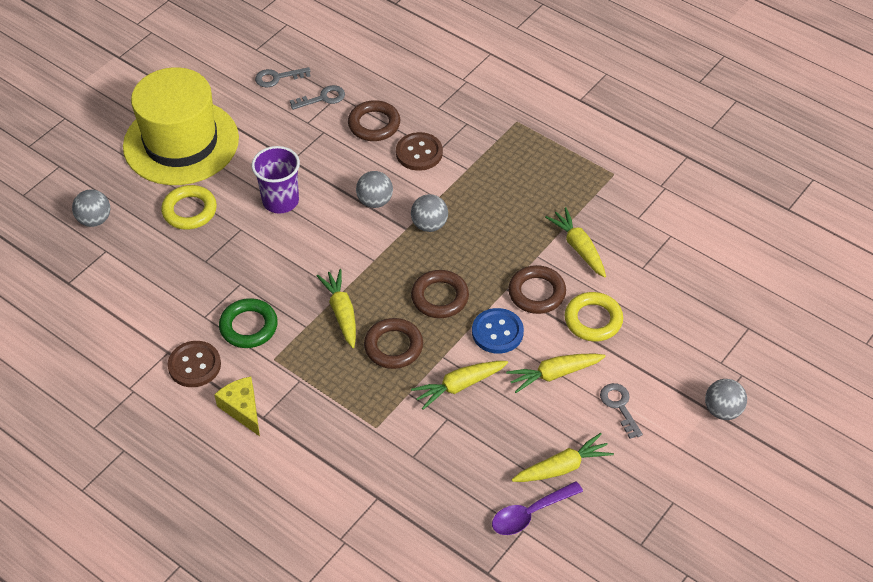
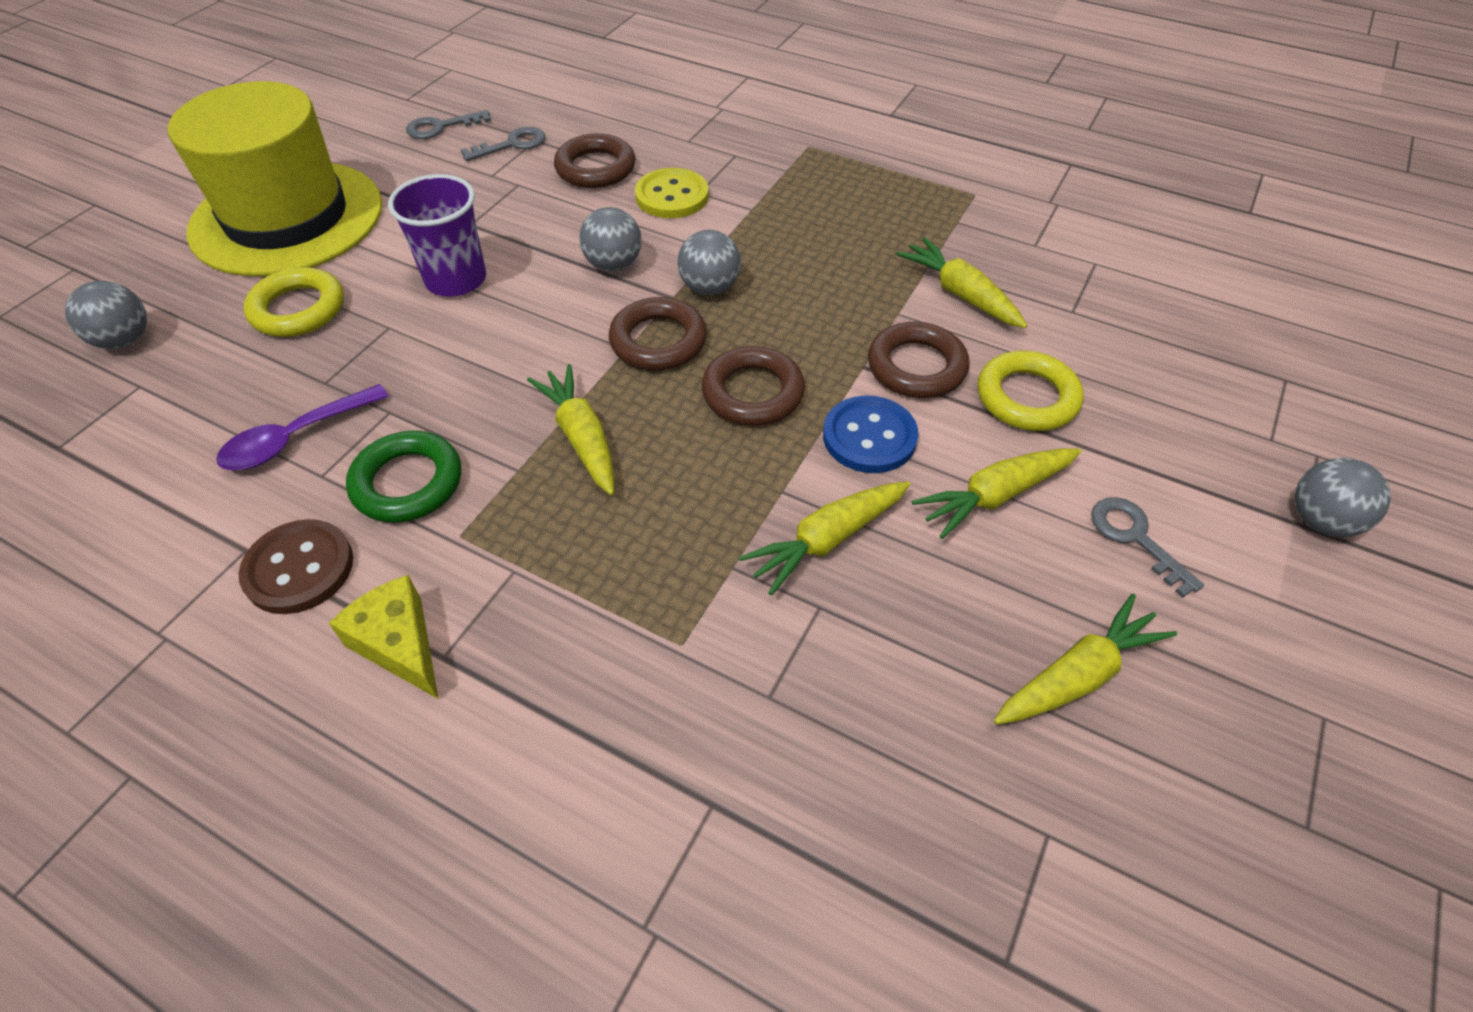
camera: 10 degrees left, 0 degrees up
(393, 346) = (687, 484): brown ring -> brown ring (658, 341)
(419, 153) = (672, 196): brown button -> yellow button
(530, 513) = (1051, 790): purple spoon -> purple spoon (296, 438)

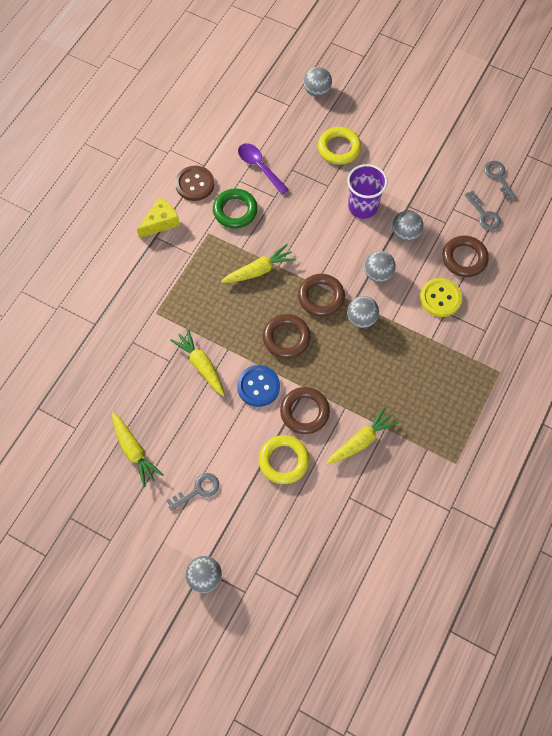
camera: 90 degrees right, 15 degrees up
(287, 218) = (407, 126): yellow hat -> none
(531, 229) = (405, 233): none -> grey ball
(995, 496) = (223, 435): yellow carrot -> none

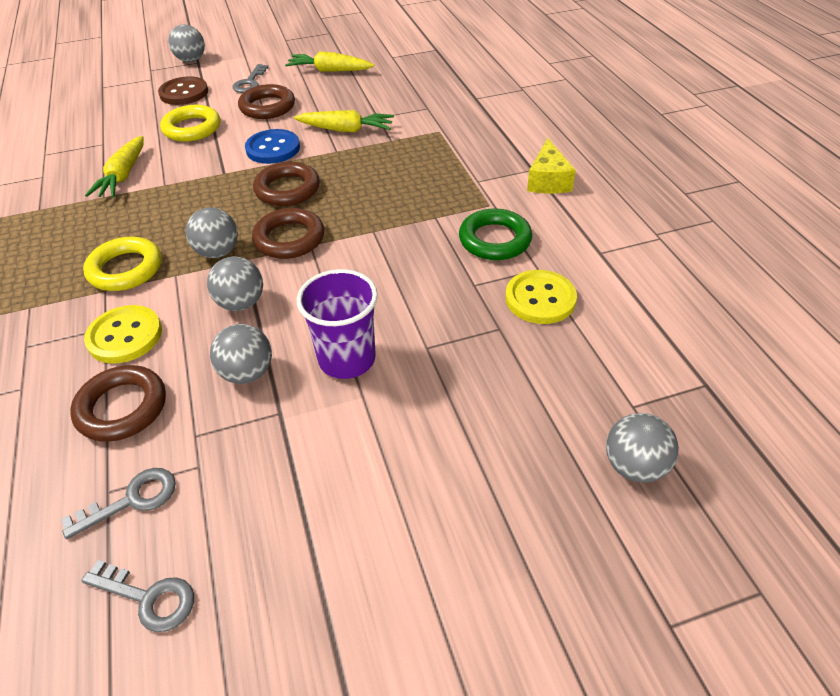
camera: 135 degrees right, 20 degrees down
(195, 184) = (576, 229): brown button -> brown button (184, 93)
(259, 167) = (540, 299): purple spoon -> yellow button
(259, 270) = (389, 214): yellow carrot -> none
(304, 412) = (205, 160): brown ring -> brown ring (267, 107)
(339, 148) = (478, 407): yellow ring -> yellow ring (125, 269)
(484, 214) = (132, 500): grey key -> grey key turned 135 degrees clockwise

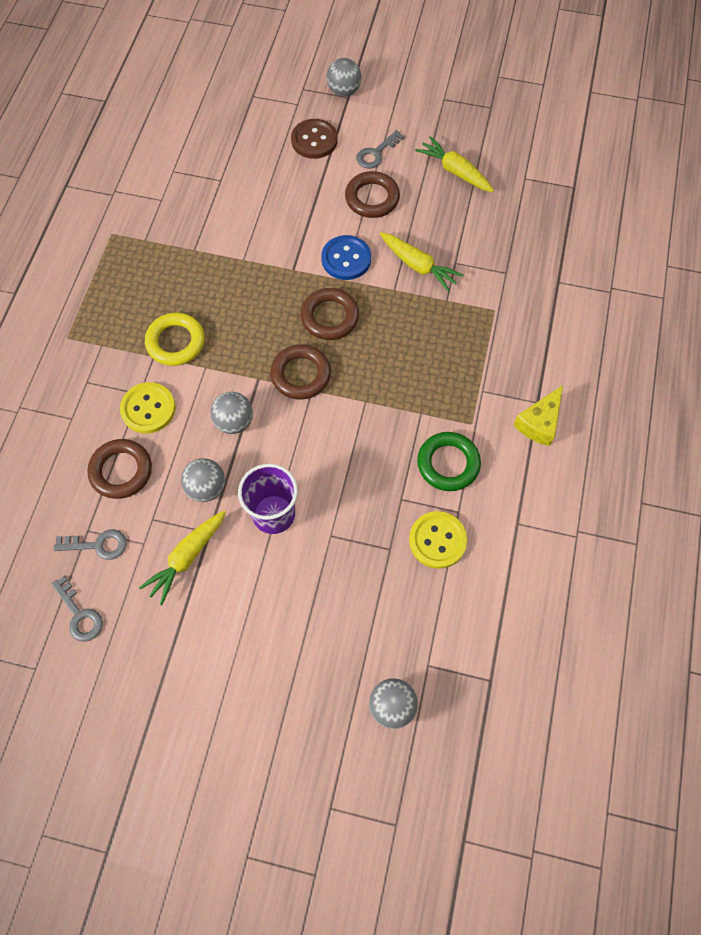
camera: 30 degrees right, 20 degrees up
(123, 176) = (218, 231): yellow carrot -> yellow carrot (187, 557)
(192, 128) = (297, 196): yellow ring -> none
(218, 252) = (244, 360): grey ball -> none

